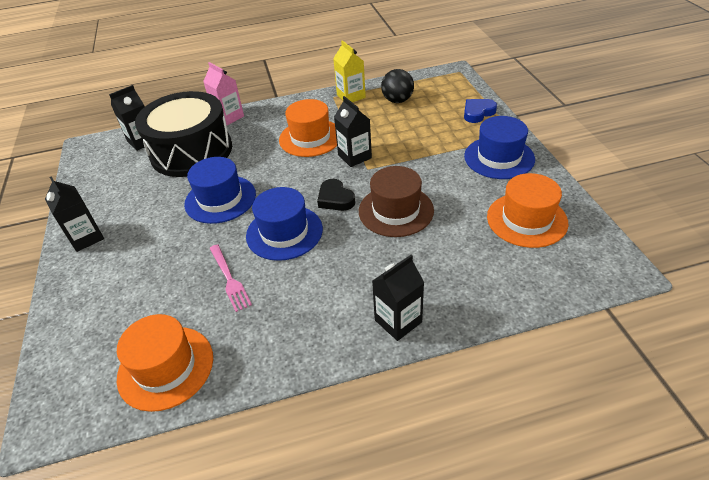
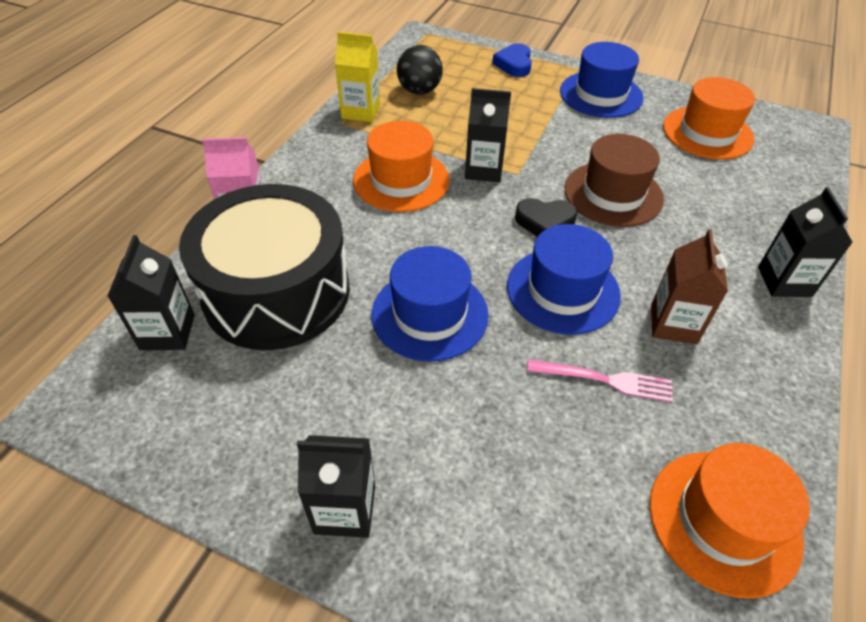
camera: 55 degrees left, 5 degrees up
(301, 286) = (673, 324): none -> brown carton

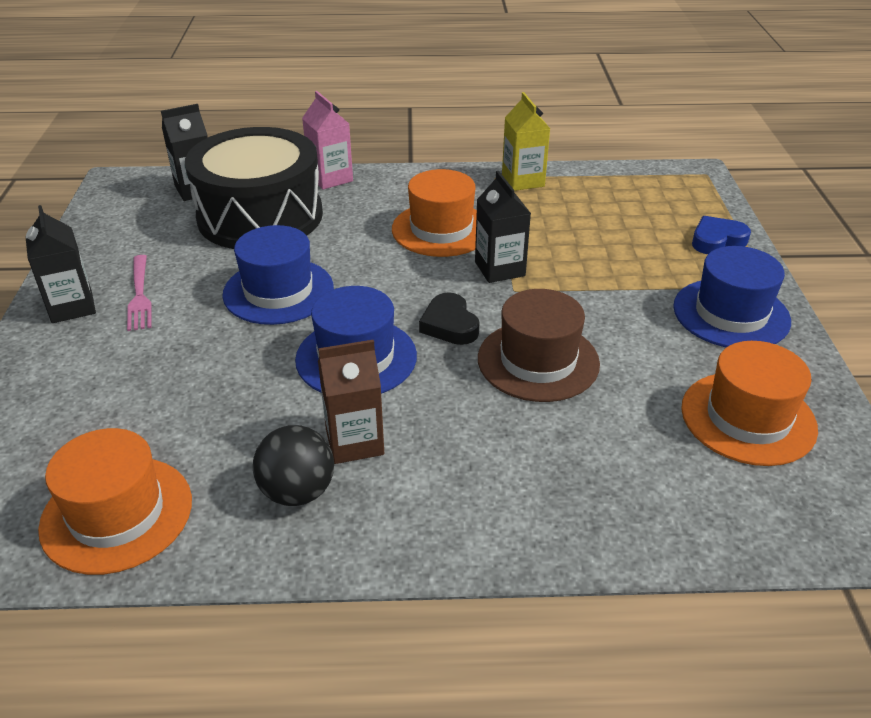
camera: 65 degrees right, 10 degrees down
(419, 91) = (593, 199): black ball -> black ball (297, 492)
(605, 380) = (252, 408): pink fork -> pink fork (140, 295)
(784, 281) = (487, 528): black carton -> none

